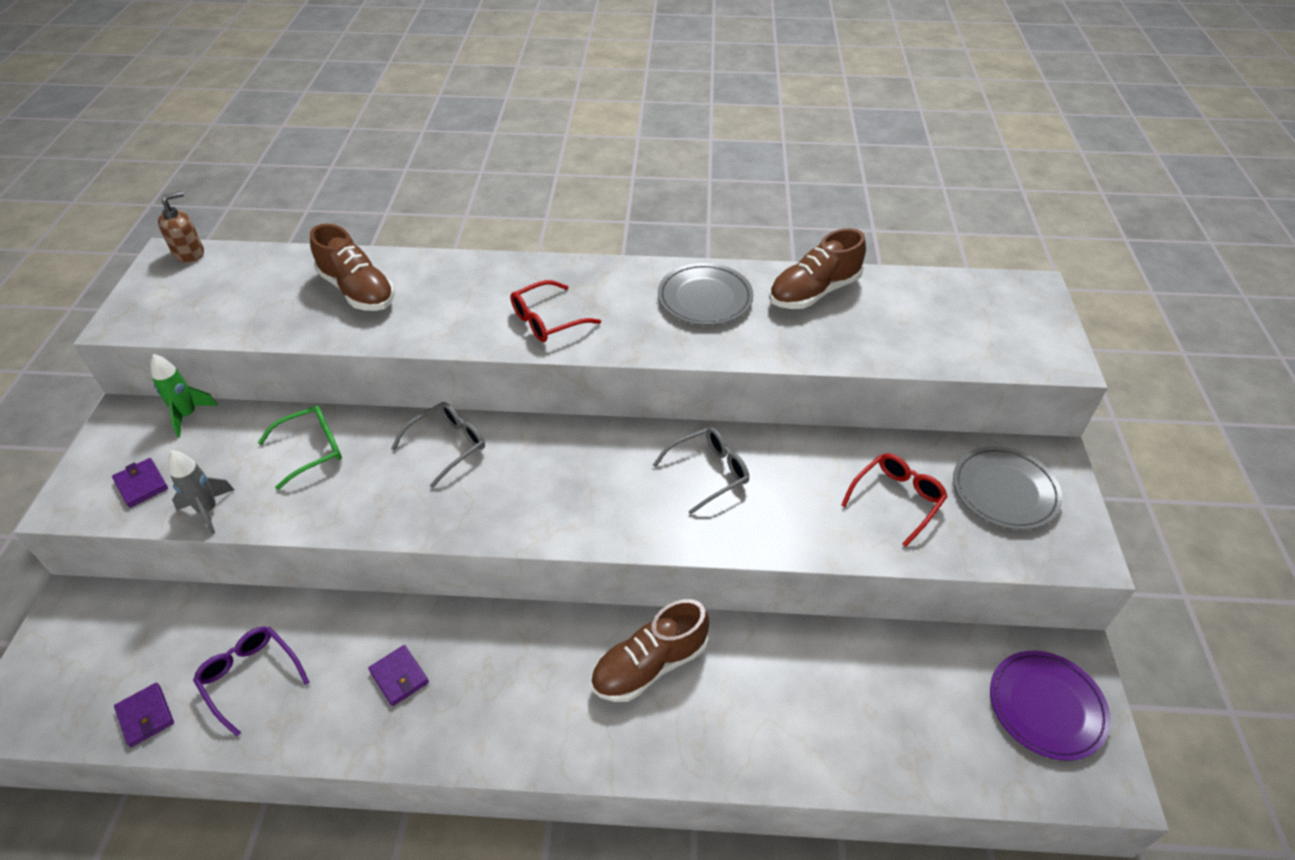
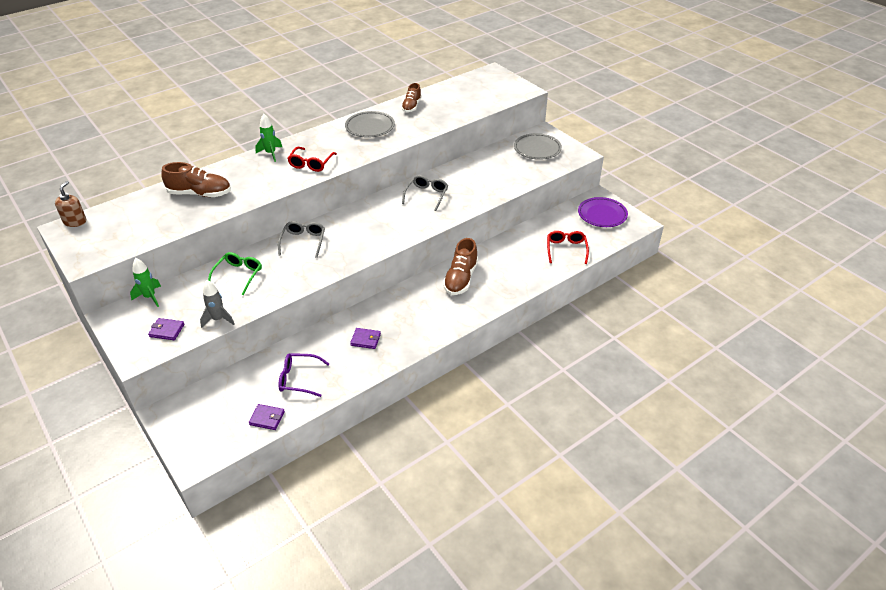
camera: 40 degrees left, 5 degrees down
(517, 272) = (271, 153): none -> green rocket
(814, 292) = (411, 106): brown shoe -> brown shoe, size x0.65
(897, 499) = (504, 169): red glasses -> red glasses (566, 249)

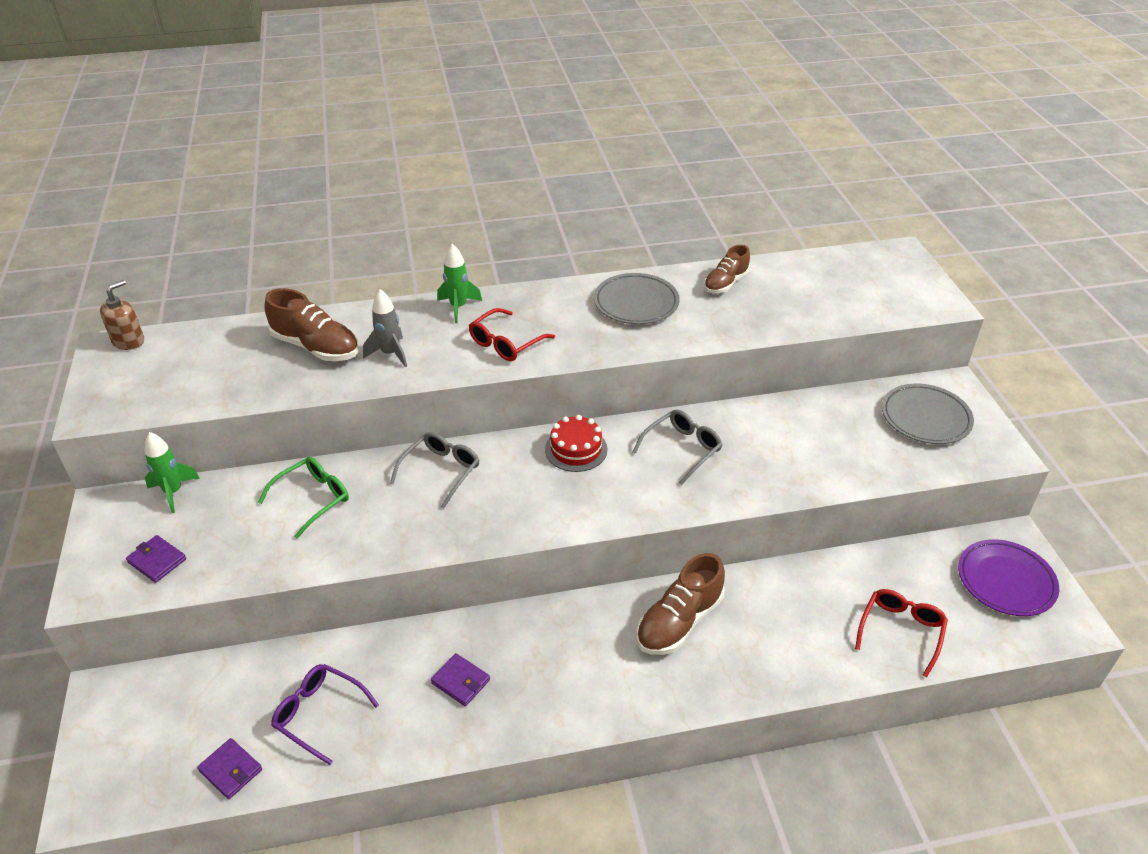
camera: 25 degrees right, 0 degrees up
(218, 319) = (236, 569): grey rocket -> grey rocket (390, 354)
(371, 211) = (576, 449): none -> red cake

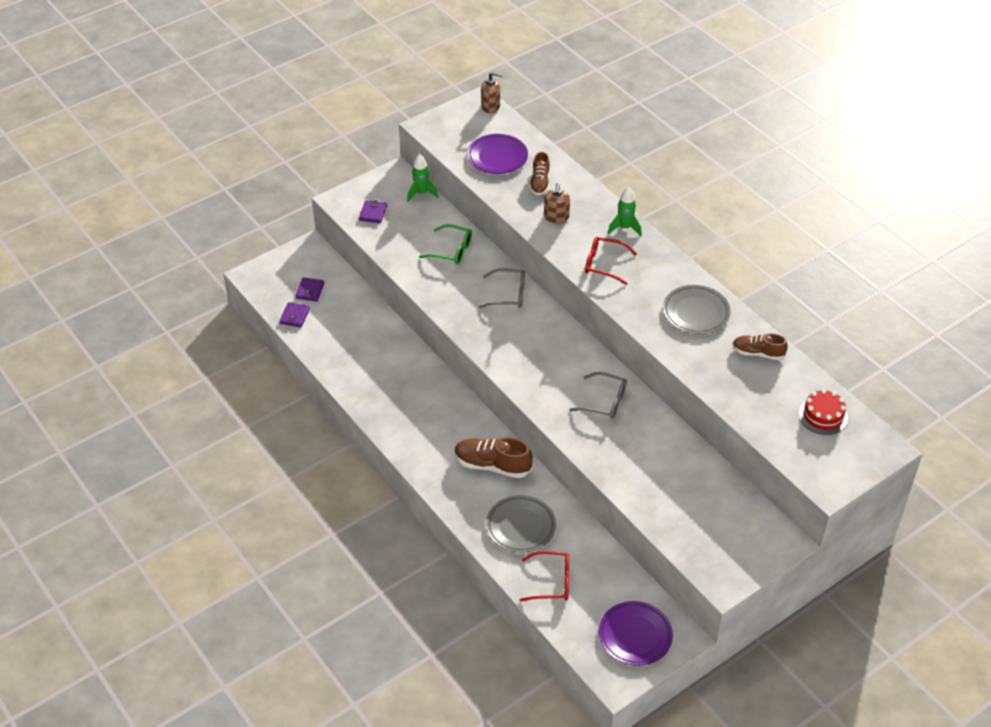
camera: 65 degrees right, 5 degrees up
(229, 367) = (497, 157): none -> purple plate
(316, 347) = (540, 183): brown shoe -> brown shoe, size x0.65
(318, 714) = (342, 333): purple glasses -> none
(390, 354) = (556, 217): grey rocket -> brown soap dispenser
(460, 681) = (393, 381): purple wallet -> purple wallet (310, 291)
(576, 449) = (569, 349): red cake -> red cake (823, 416)
(925, 418) = (732, 529): grey plate -> grey plate (520, 526)

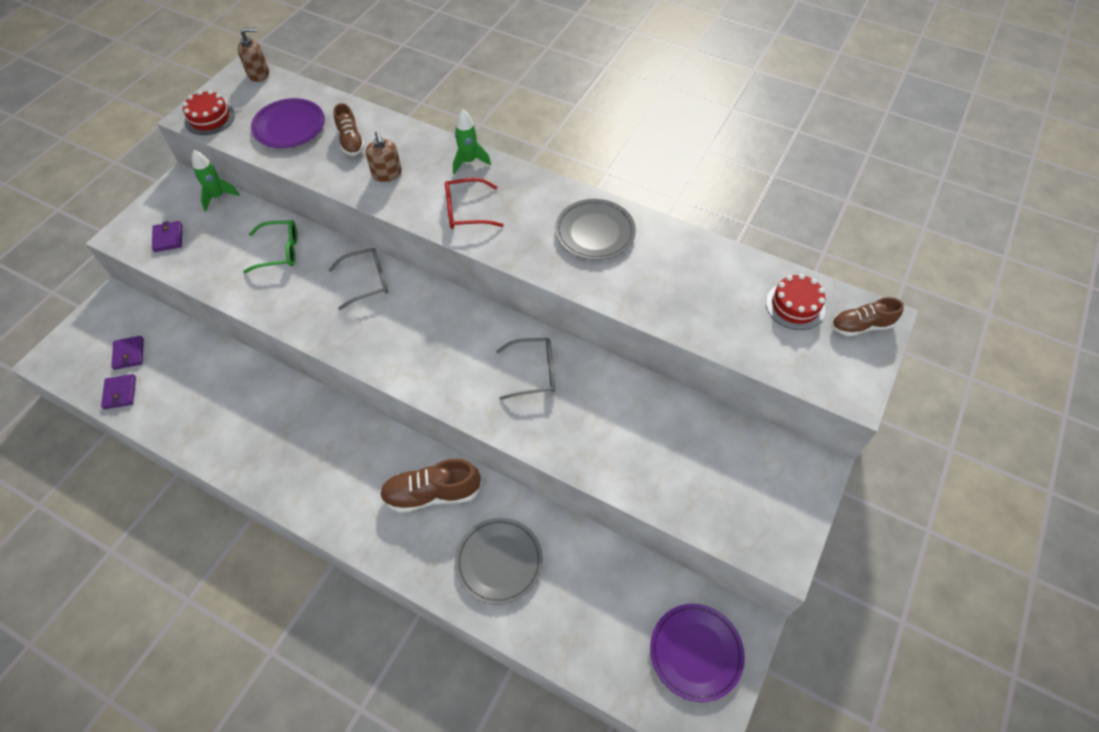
camera: 25 degrees left, 10 degrees up
(439, 132) = (209, 118): none -> red cake
(552, 582) = (568, 622): red glasses -> none
(758, 353) = (686, 256): brown shoe -> brown shoe (861, 326)

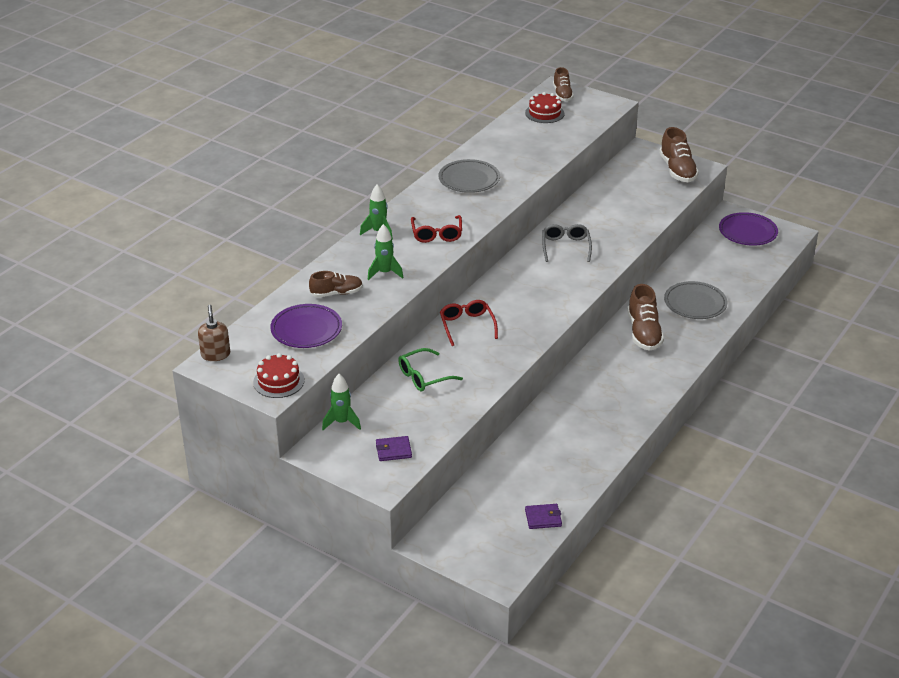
camera: 85 degrees left, 20 degrees down
(129, 354) = (497, 518): purple wallet -> none
(280, 251) = (423, 377): green glasses -> green glasses turned 120 degrees counterclockwise
(367, 281) = (467, 325): grey glasses -> red glasses
(387, 174) = (385, 273): brown soap dispenser -> green rocket
(765, 519) = (677, 170): none -> brown shoe

